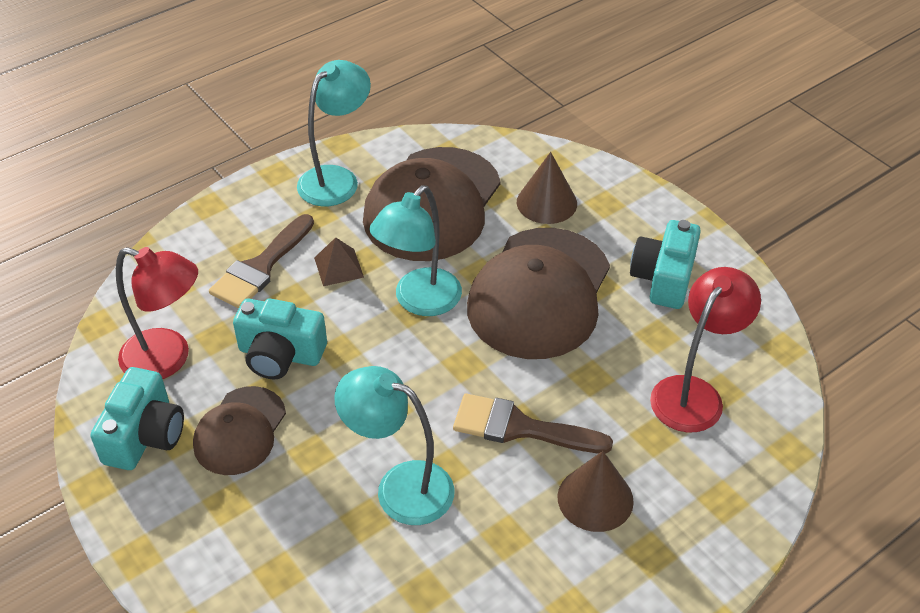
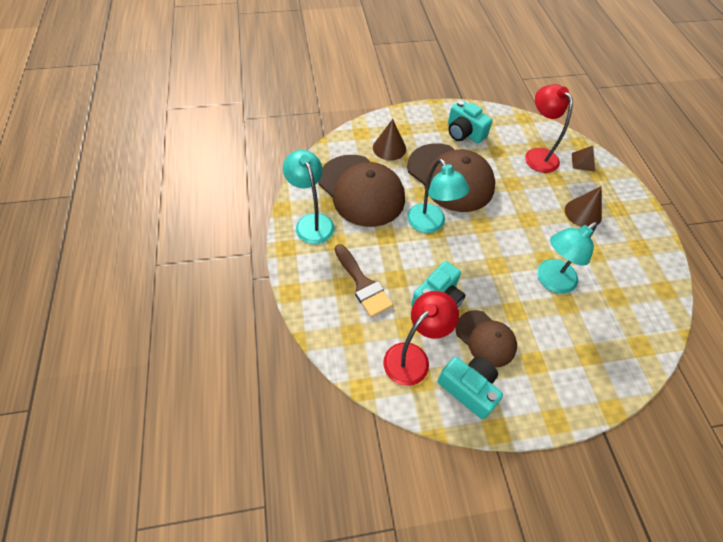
camera: 65 degrees left, 10 degrees up
(339, 267) = (384, 248): brown pyramid -> brown pyramid (583, 162)
(520, 428) = (532, 221): brown brush -> none

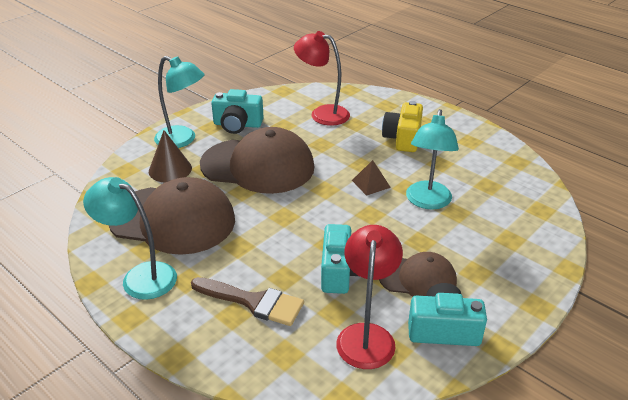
camera: 35 degrees left, 20 degrees down
(430, 224) = (275, 213): turquoise lamp -> turquoise lamp (182, 140)
(583, 162) = (366, 102): brown pyramid -> brown pyramid (371, 183)
(583, 213) = (403, 138): brown cone -> yellow camera

